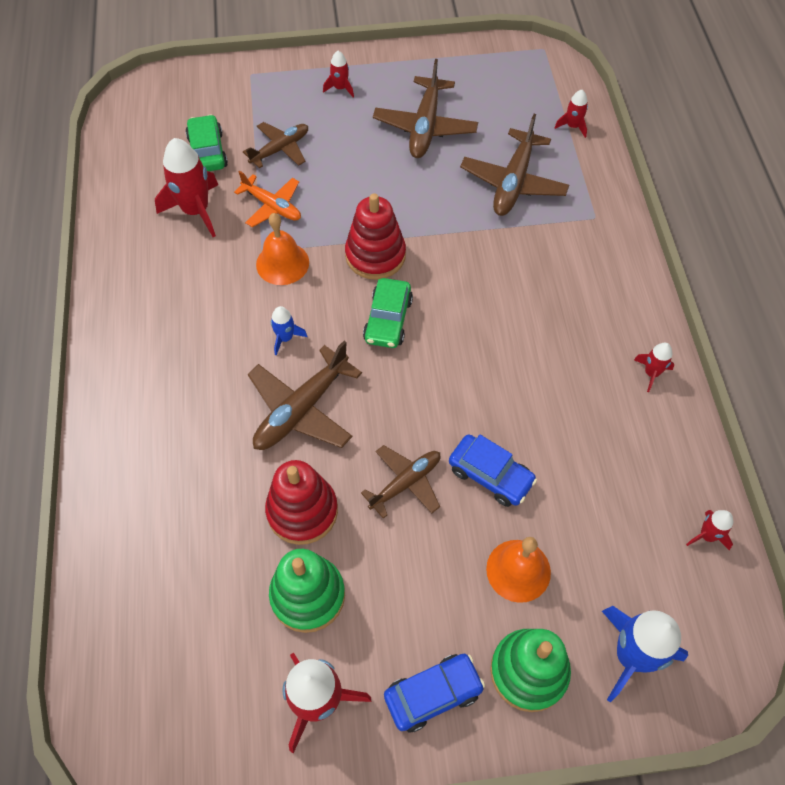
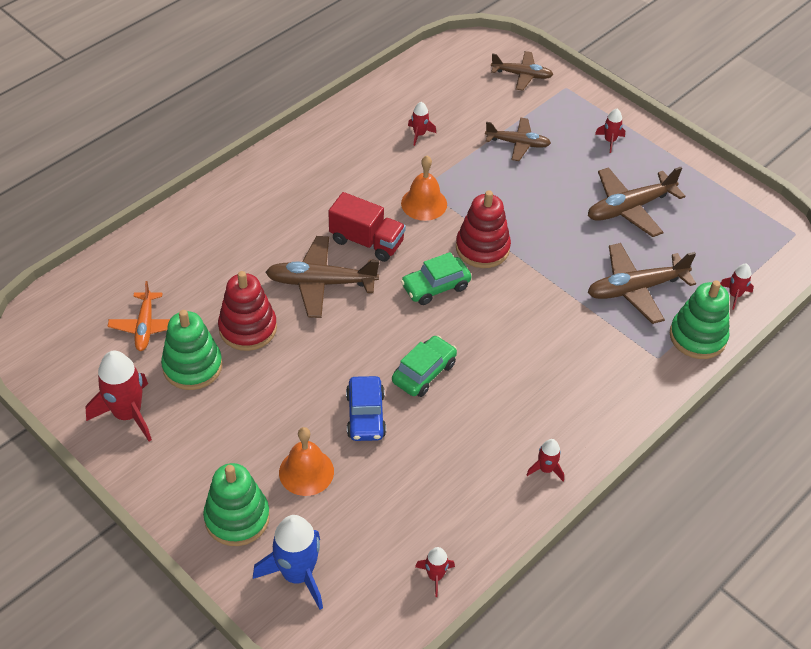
camera: 50 degrees right, 10 degrees down
(195, 211) = (419, 134): red rocket -> red rocket, size x0.51
(207, 152) = (473, 109): green car -> green car (424, 372)
(272, 206) = (465, 169): orange plane -> orange plane (145, 327)
(285, 338) = (367, 241): blue rocket -> red truck
(406, 483) = (317, 371): brown plane -> brown plane (522, 75)
(433, 694) = (179, 472): blue car -> none
(595, 178) = (697, 337): none -> green stacking toy

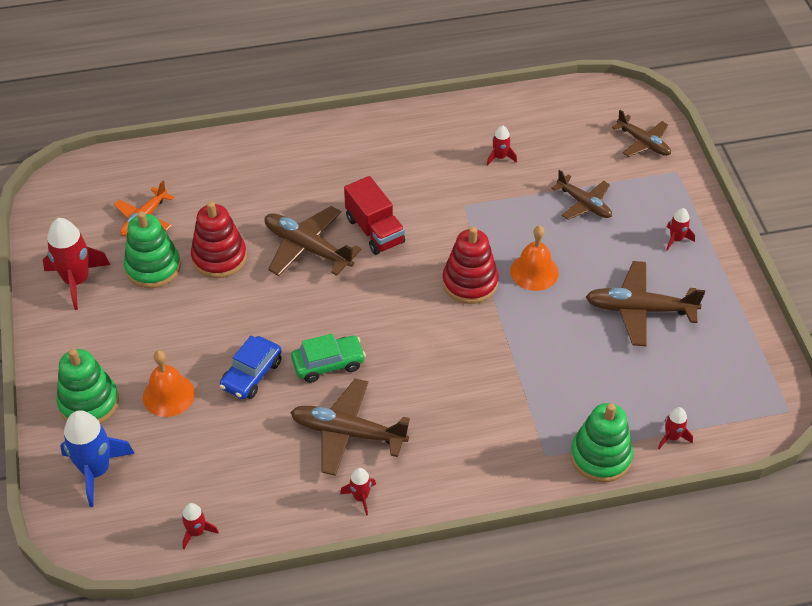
camera: 35 degrees right, 0 degrees up
(424, 203) = (452, 220): orange bell -> orange bell (534, 272)
(435, 287) = (400, 296): green car -> none
(635, 289) = (579, 385): brown plane -> brown plane (347, 433)

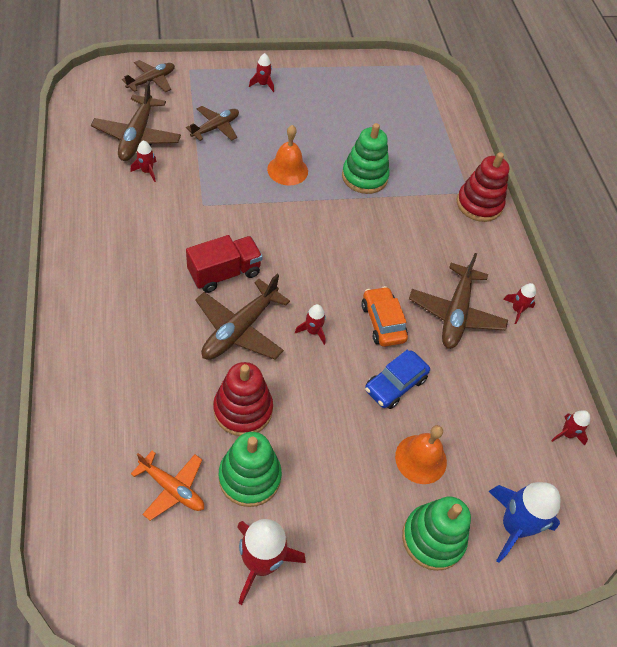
camera: 95 degrees left, 5 degrees up
(251, 374) = (395, 384): blue car -> blue car turned 105 degrees clockwise
(328, 364) = (382, 322): green car -> orange car
(470, 282) = (296, 212): red stacking toy -> red stacking toy (479, 204)
(600, 456) = (466, 162): green stacking toy -> green stacking toy (364, 177)
(639, 309) = (331, 117): brown plane -> brown plane (137, 136)
(672, 437) = (447, 123): red rocket -> red rocket (313, 331)

